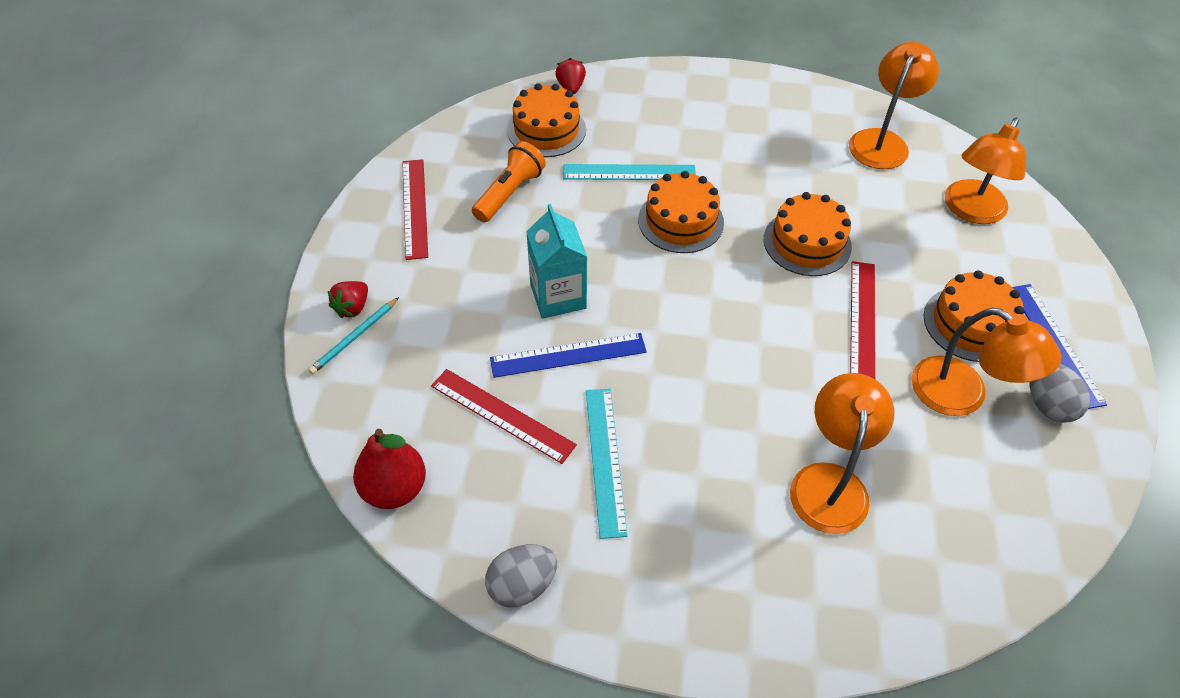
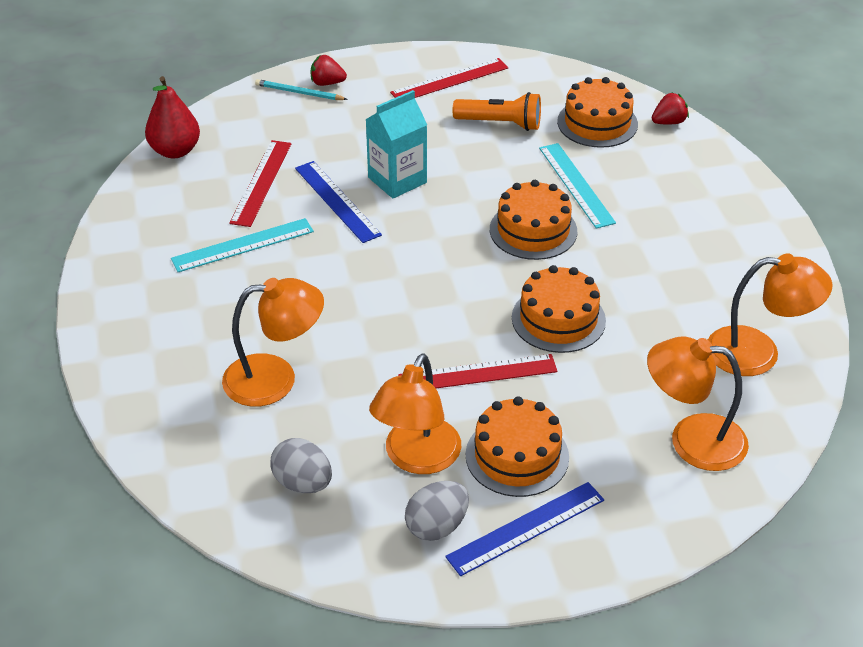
camera: 70 degrees right, 10 degrees down
(522, 585) = (119, 230): grey egg -> grey egg (303, 483)

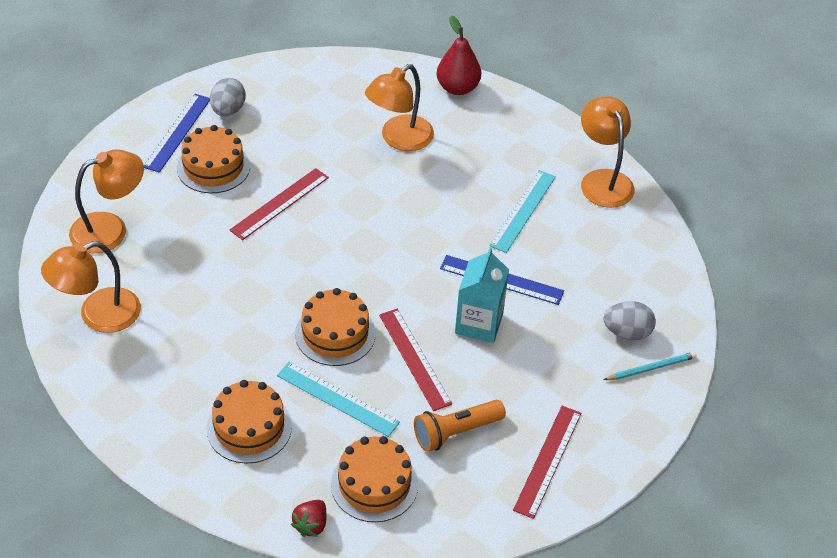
camera: 140 degrees right, 5 degrees up
(175, 151) = (665, 257): red pear -> red pear (457, 88)
(261, 182) = (572, 265): red ruler -> red ruler (414, 358)
(303, 483) = (322, 96): grey egg -> grey egg (627, 332)
(327, 83) = (643, 393): red strawberry -> none
(417, 458) = (271, 137): orange lamp -> orange lamp (603, 180)
(558, 319) = (258, 269): orange cake -> orange cake (249, 427)

